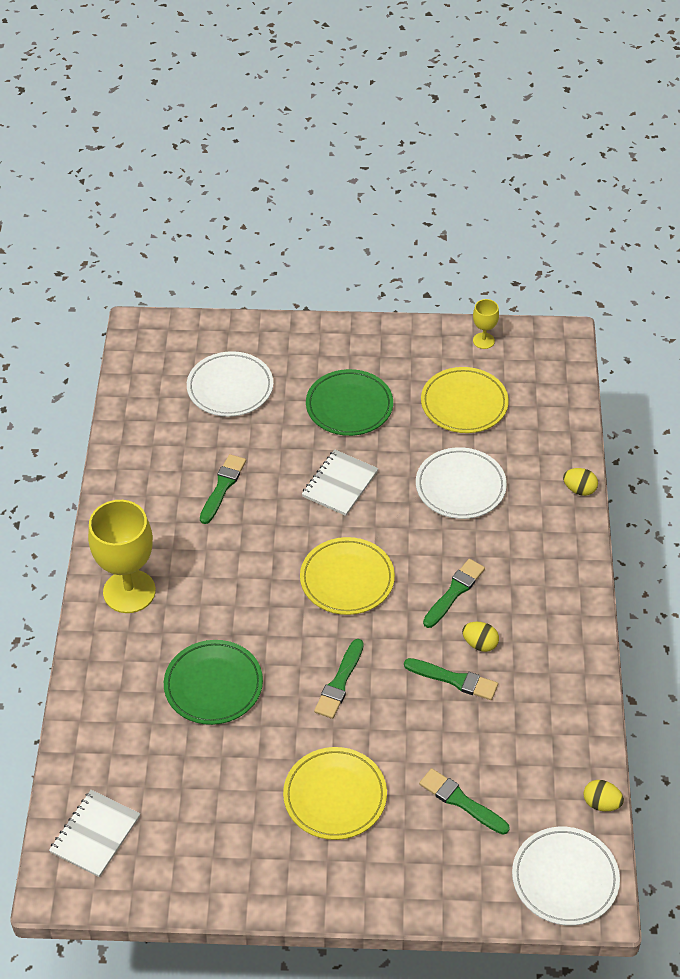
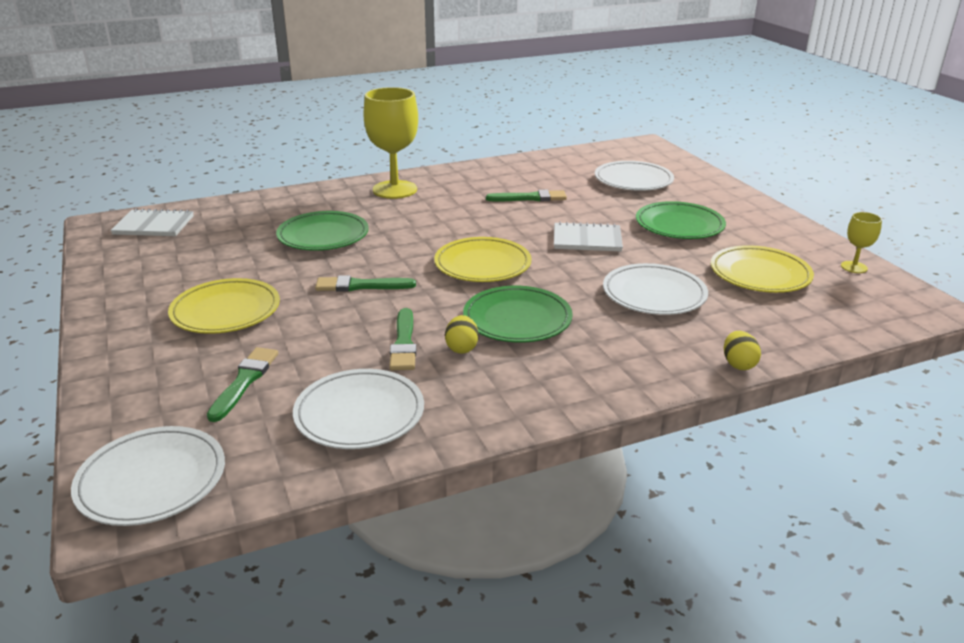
camera: 65 degrees right, 20 degrees down
(454, 592) = (517, 319): green brush -> green plate
(539, 736) = (359, 414): none -> white plate
(601, 803) = (278, 485): yellow egg -> none

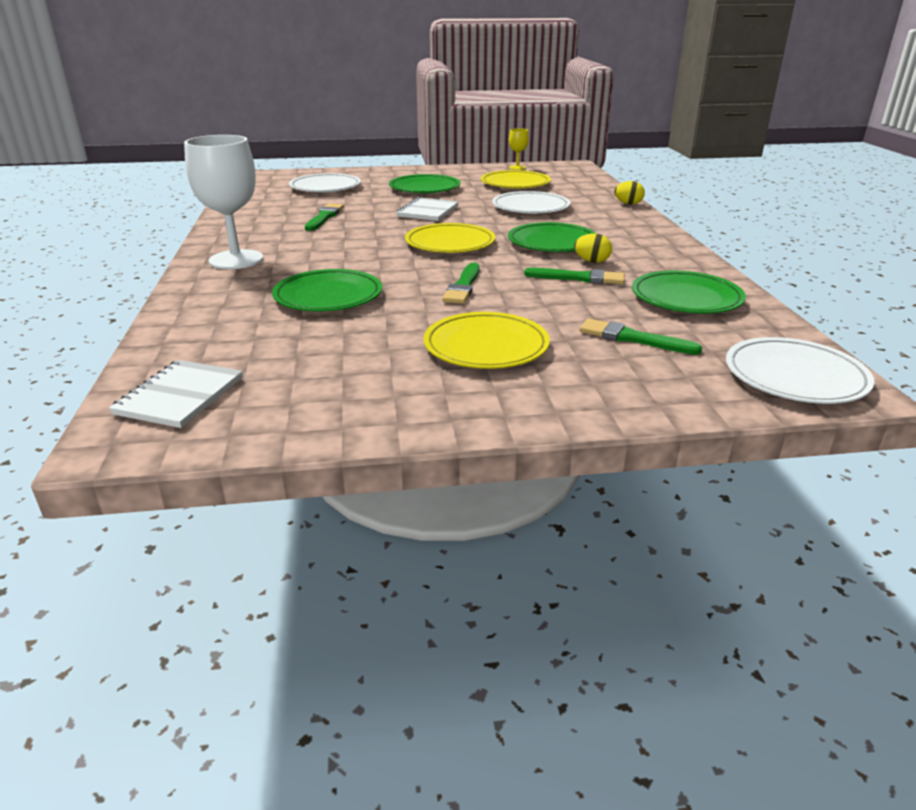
camera: 75 degrees left, 0 degrees up
(359, 414) = (686, 298): white plate -> green plate
(395, 190) = (236, 260): yellow goblet -> white goblet

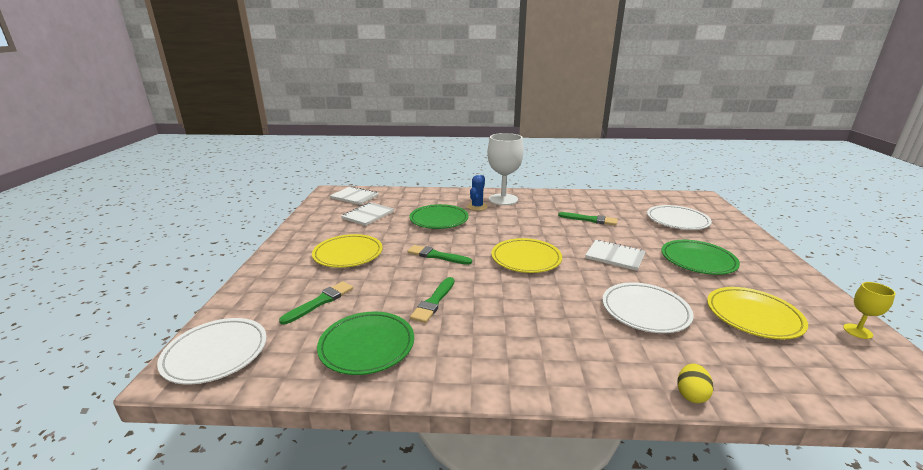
camera: 100 degrees right, 5 degrees down
(268, 275) = (477, 206): none -> blue cactus
(306, 359) = (368, 215): none -> white notebook
(552, 243) = (523, 304): green plate -> none
(592, 261) = (469, 316): yellow egg -> none

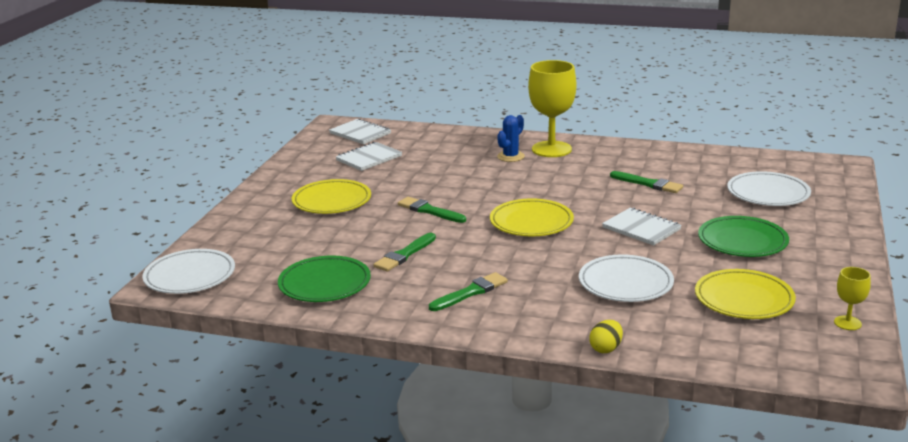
camera: 15 degrees right, 0 degrees up
(320, 302) = (290, 244): green brush -> green brush (470, 292)
(439, 220) = (453, 170): green plate -> none
(503, 199) = (551, 149): white goblet -> yellow goblet

